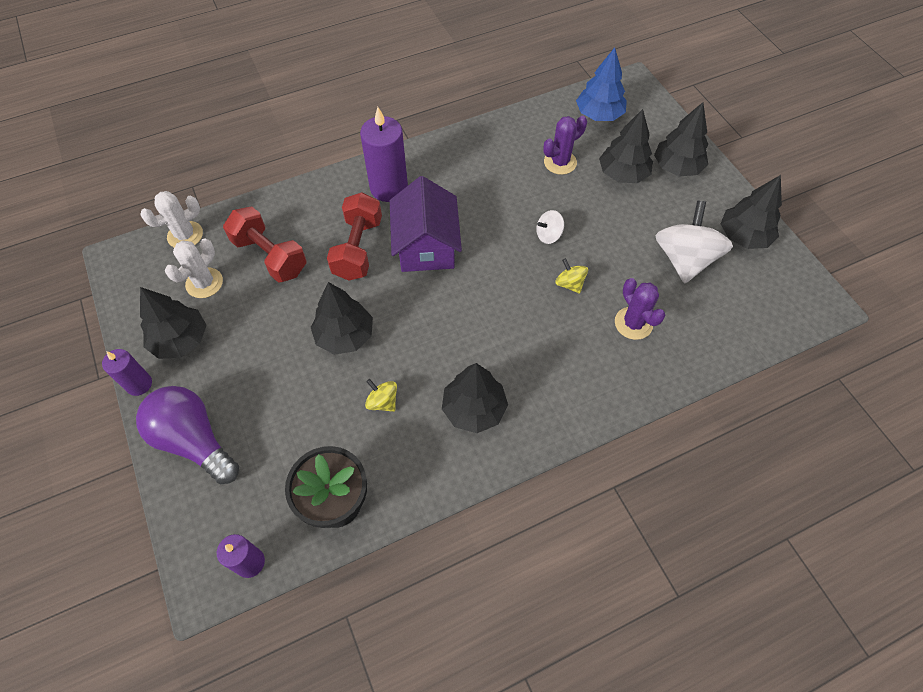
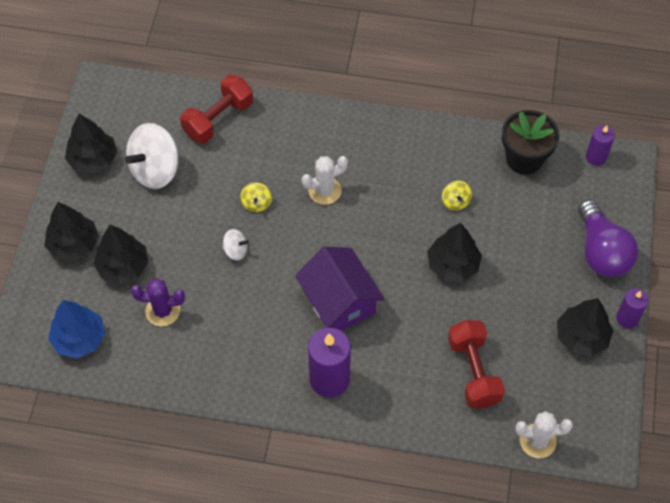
camera: 145 degrees left, 0 degrees up
(204, 283) = (541, 379): white cactus -> white cactus (325, 191)
(358, 249) = (396, 333): red dumbbell -> red dumbbell (218, 119)
(426, 246) = (339, 301): purple house -> purple house turned 60 degrees counterclockwise
(474, 409) = (397, 161): black tree -> none
(633, 323) = (240, 150): purple cactus -> none

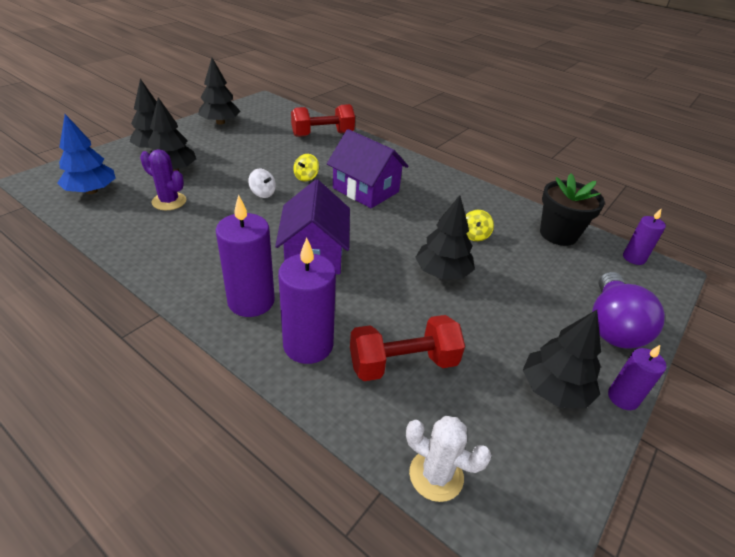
camera: 25 degrees right, 20 degrees down
(155, 170) = (254, 139): white spinning top -> none
(325, 191) = (366, 190): white cactus -> purple house
(400, 394) = (308, 345): none -> purple candle
(473, 372) = (403, 363): red dumbbell -> red dumbbell turned 60 degrees clockwise

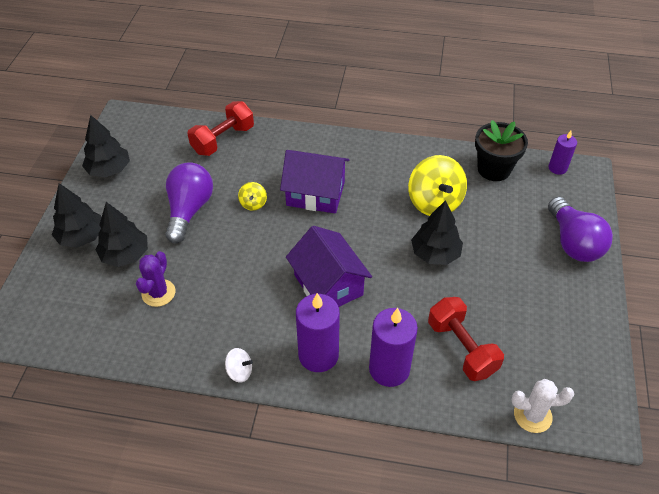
camera: 25 degrees left, 10 degrees up
(91, 191) = (74, 318): blue tree -> none
(169, 201) = (158, 293): purple cactus -> purple cactus turned 75 degrees counterclockwise
(251, 163) = (189, 210): none -> purple light bulb
(263, 193) = (232, 242): white spinning top -> white spinning top (239, 371)
(403, 363) = (461, 348): red dumbbell -> red dumbbell turned 75 degrees counterclockwise
(474, 235) = (434, 202): yellow spinning top -> yellow spinning top, size x2.12
(554, 390) = (564, 316): black tree -> none
(623, 398) = (606, 299): purple candle -> none

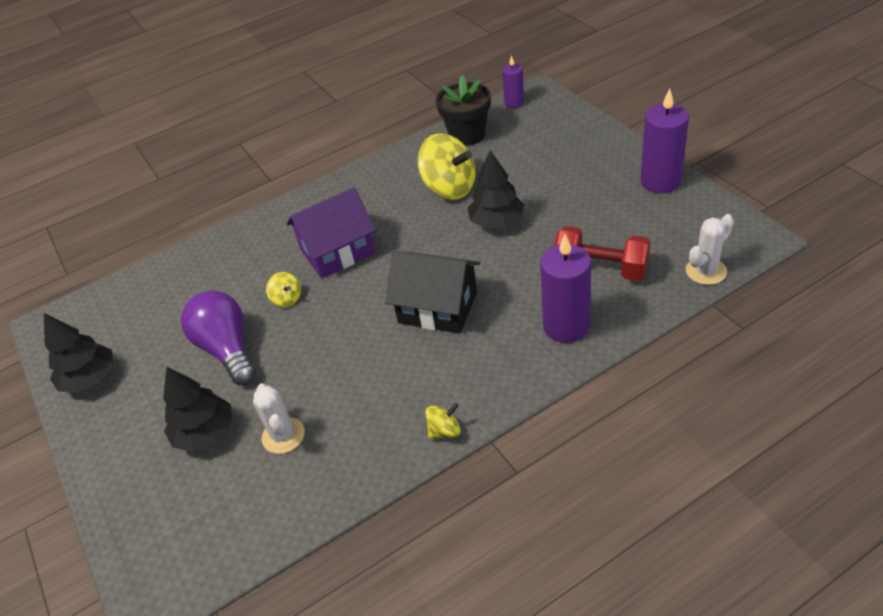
camera: 35 degrees left, 5 degrees down
(82, 237) = (133, 455): black tree -> none
(158, 293) = (283, 435): purple cactus -> white cactus
(223, 140) = (189, 272): red dumbbell -> none
(239, 371) = (444, 431): white spinning top -> yellow spinning top
(318, 355) = (497, 363): purple candle -> purple candle (660, 181)
(328, 285) = (438, 307): purple house -> black house
(573, 242) = (588, 142): purple light bulb -> none

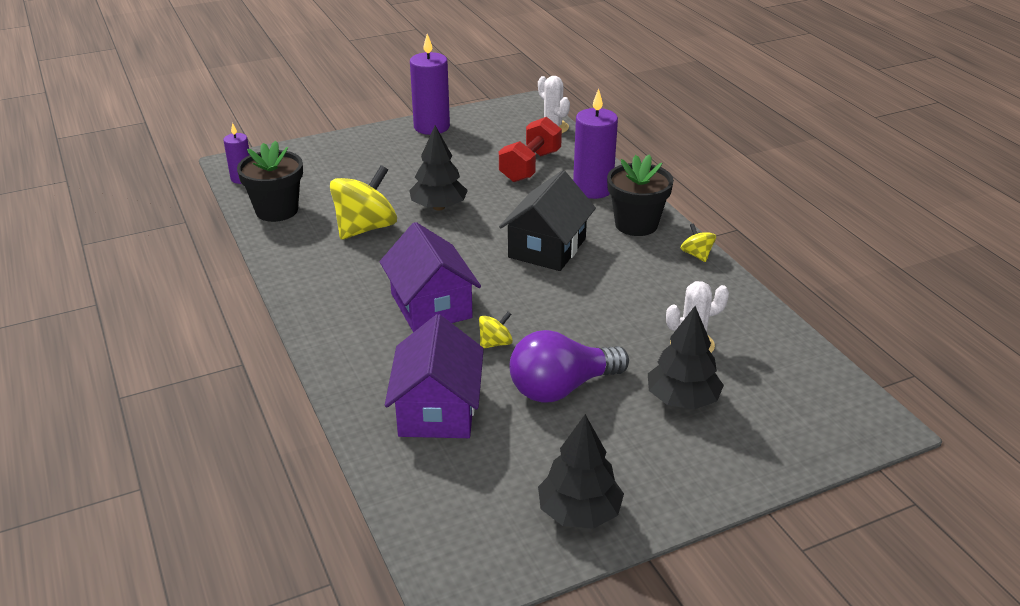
camera: 90 degrees left, 10 degrees down
(208, 283) = (437, 410): none -> purple house
(498, 372) = (636, 224): none -> black flower pot

